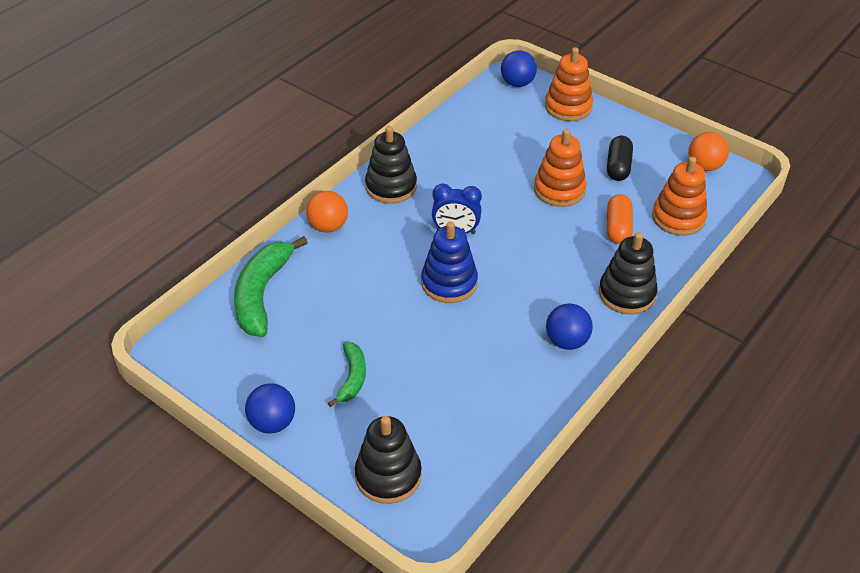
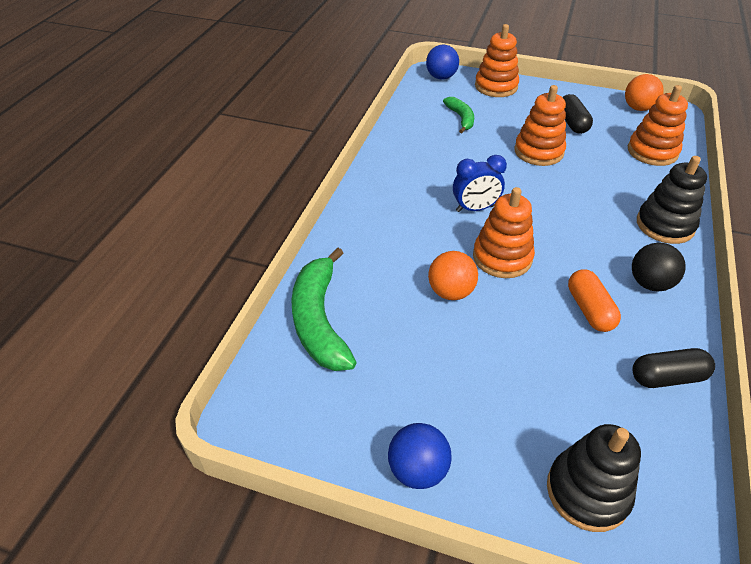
camera: 20 degrees left, 0 degrees up
(328, 226) = (349, 233): orange ball -> orange ball (450, 292)
(352, 377) = (472, 385): green banana -> green banana (461, 118)
(391, 187) = (387, 183): black stacking toy -> none
(449, 283) = (502, 257): blue stacking toy -> orange stacking toy
(517, 419) = (667, 377): none -> black capsule
(566, 341) = (650, 283): blue ball -> black ball
(618, 228) = (611, 171): orange capsule -> orange capsule (589, 309)

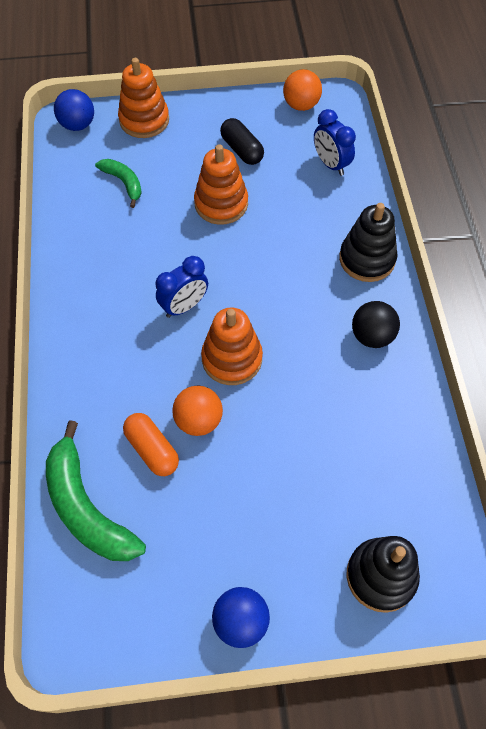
camera: 25 degrees left, 15 degrees up
(589, 309) = (329, 388): orange capsule -> orange capsule (152, 449)
(652, 151) = (331, 164): orange stacking toy -> blue clock
(667, 377) = (412, 435): black capsule -> none

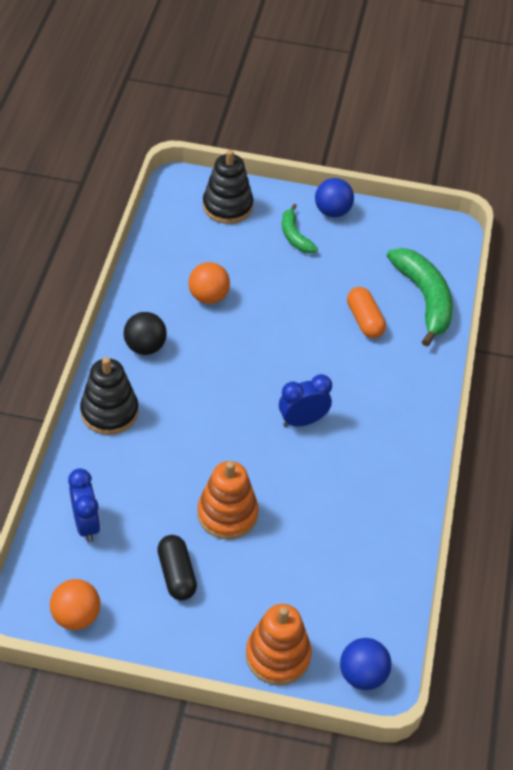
camera: 165 degrees left, 10 degrees down
(124, 183) = (326, 573): green banana -> green banana (295, 236)
(198, 420) = (321, 329): orange ball -> orange ball (208, 297)
(232, 359) = (276, 365): orange stacking toy -> none

